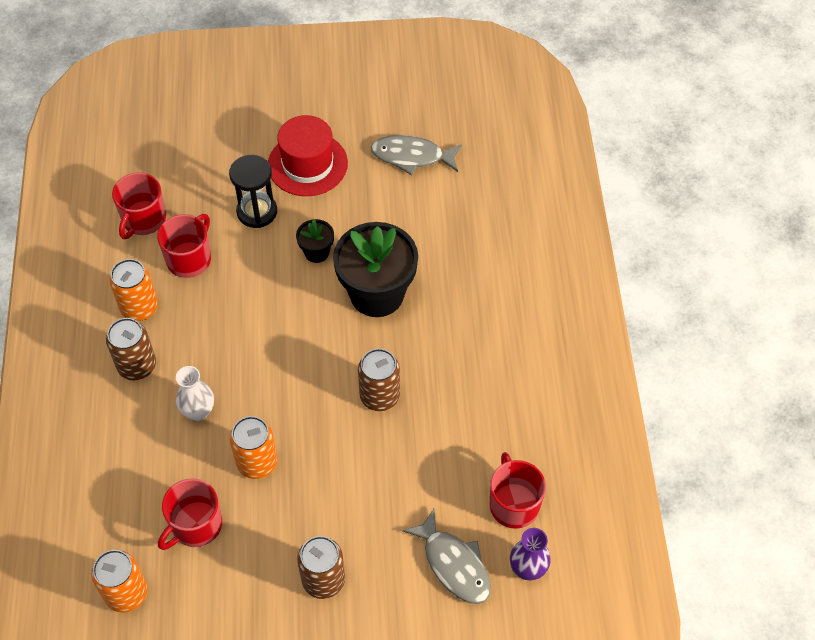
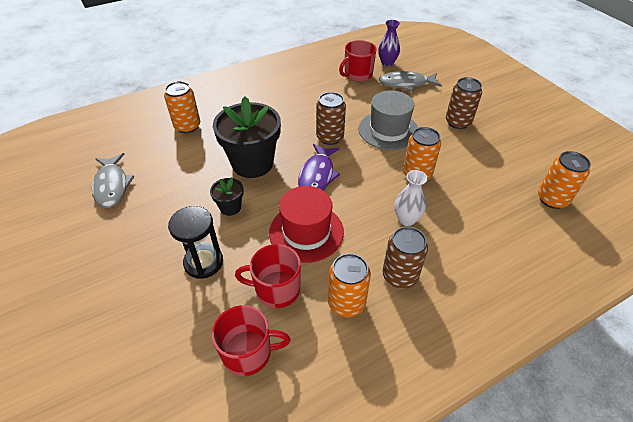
camera: 115 degrees left, 10 degrees down
(195, 525) = (481, 185): red mug -> none
(307, 164) = (136, 248): red hat -> red hat (306, 232)
(317, 352) = (317, 175): none -> purple fish
(356, 475) = (388, 130): none -> grey hat
(454, 564) = (406, 83): grey fish -> grey fish turned 120 degrees counterclockwise
(487, 246) = (187, 126): none -> orange can

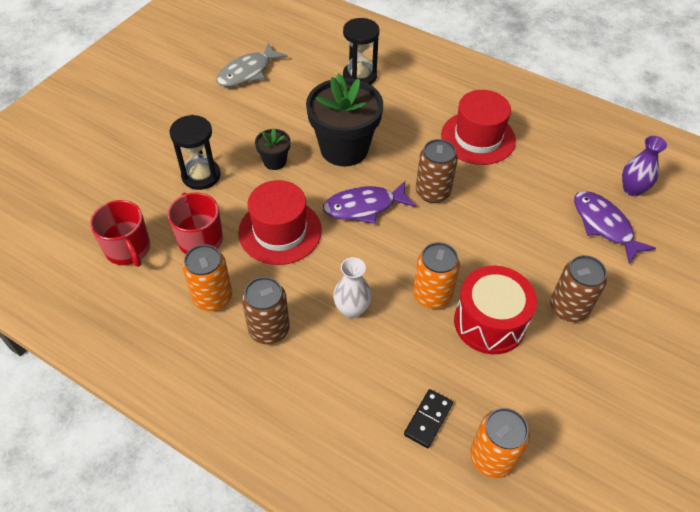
camera: 60 degrees right, 5 degrees up
(187, 126) = (359, 76): orange can -> black hourglass
(299, 99) = (478, 138): none -> red hat
(357, 74) = (576, 170): red mug -> none
(388, 130) = (490, 240): grey hat -> none
(406, 83) = (604, 225): grey fish -> purple fish
(452, 158) = (489, 322): none -> red drum
(515, 217) = (428, 419): none -> black domino

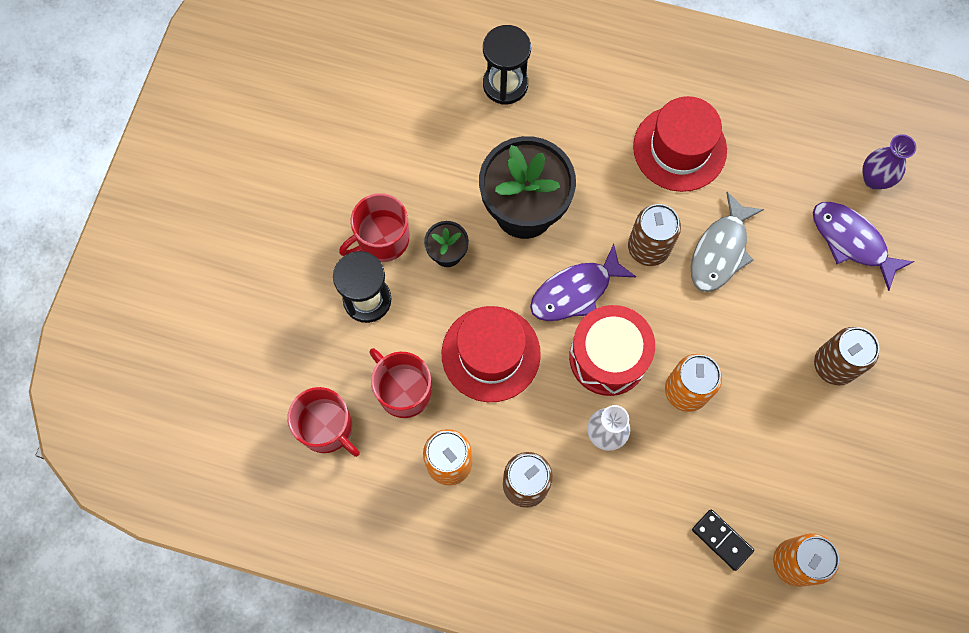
camera: 15 degrees left, 20 degrees up
(230, 142) = (382, 239): none -> red mug
(247, 72) = (359, 116): grey fish -> grey fish (720, 251)
(428, 419) = (722, 540): black domino -> black domino turned 60 degrees counterclockwise
(489, 322) = (755, 407): red drum -> red drum (608, 357)

